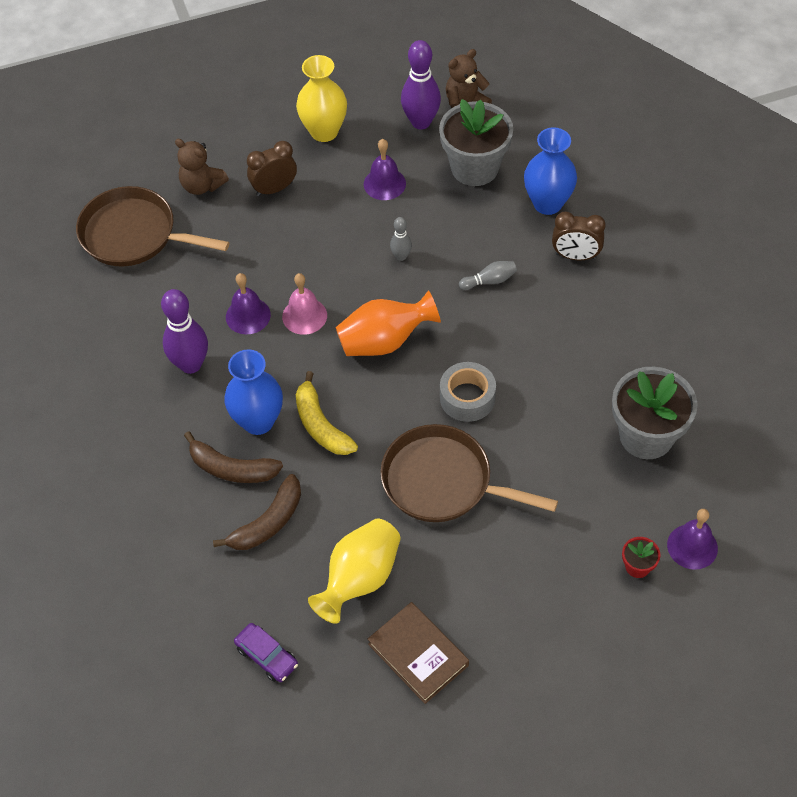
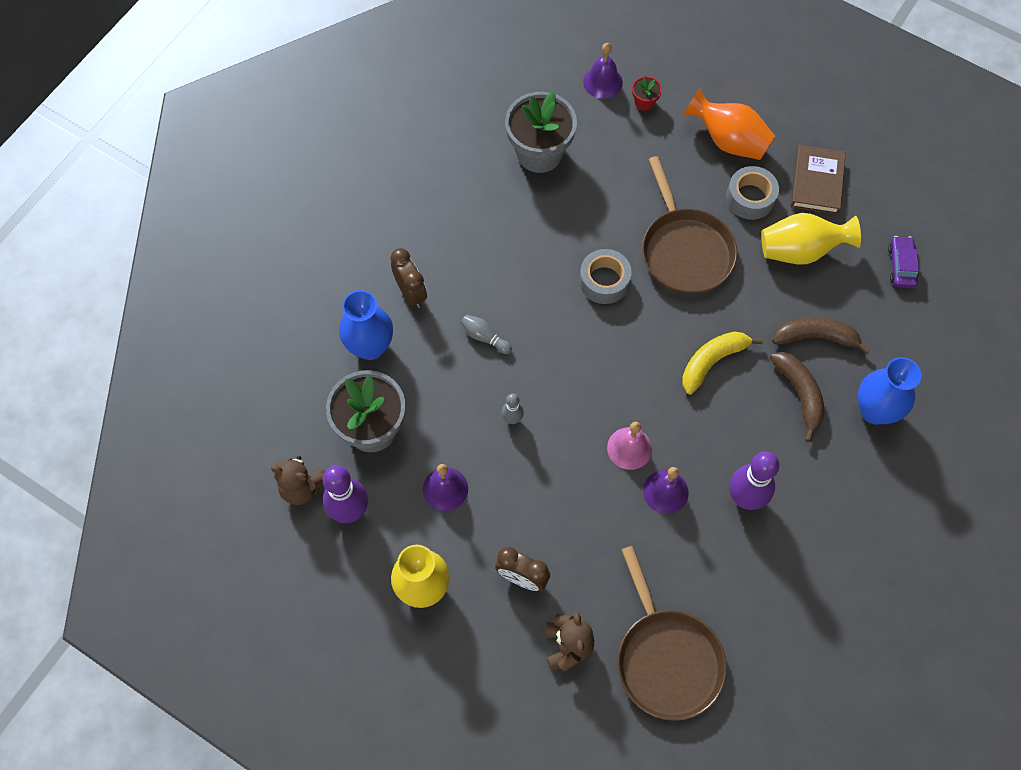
camera: 130 degrees left, 10 degrees up
(258, 421) = (747, 407): blue vase -> blue vase (874, 410)
(321, 425) = (712, 361): yellow banana -> yellow banana turned 150 degrees counterclockwise
(385, 341) = (603, 371): orange vase -> orange vase (728, 140)
(451, 579) = (750, 198): none -> grey tape

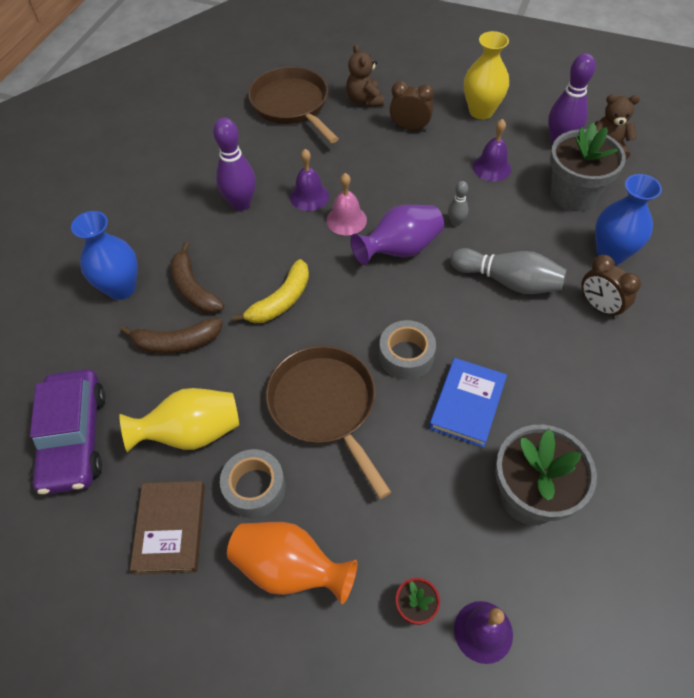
camera: 170 degrees right, 10 degrees down
(484, 337) = (508, 281): grey bowling pin -> grey bowling pin, size x1.94
(564, 228) = (467, 404): none -> blue book
(581, 397) = (400, 249): none -> purple vase
(901, 265) = (74, 438): purple car -> purple car, size x1.99

